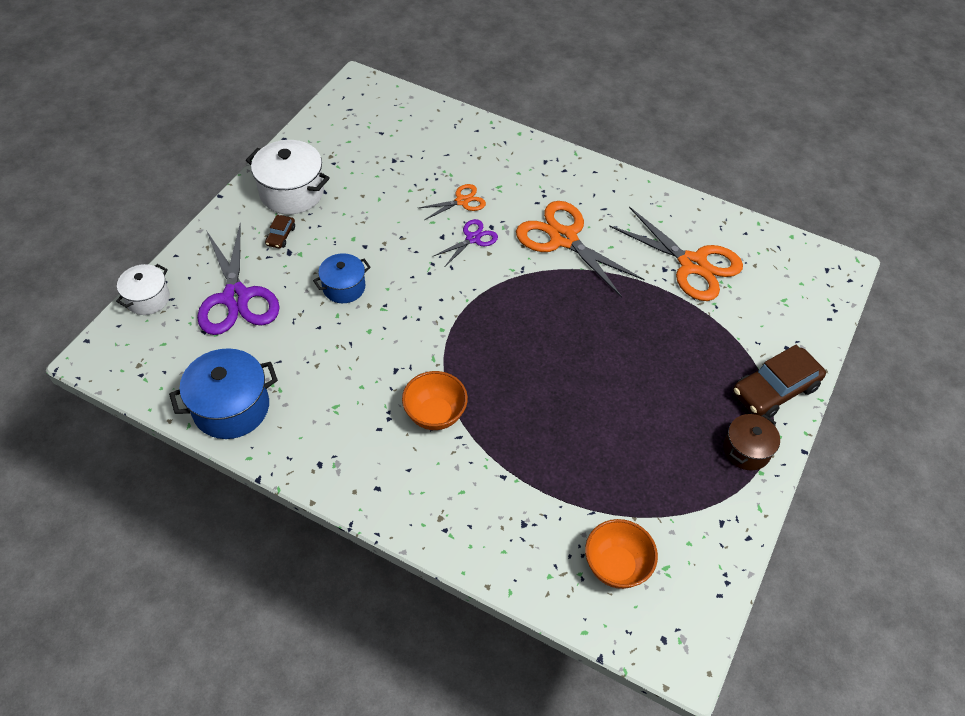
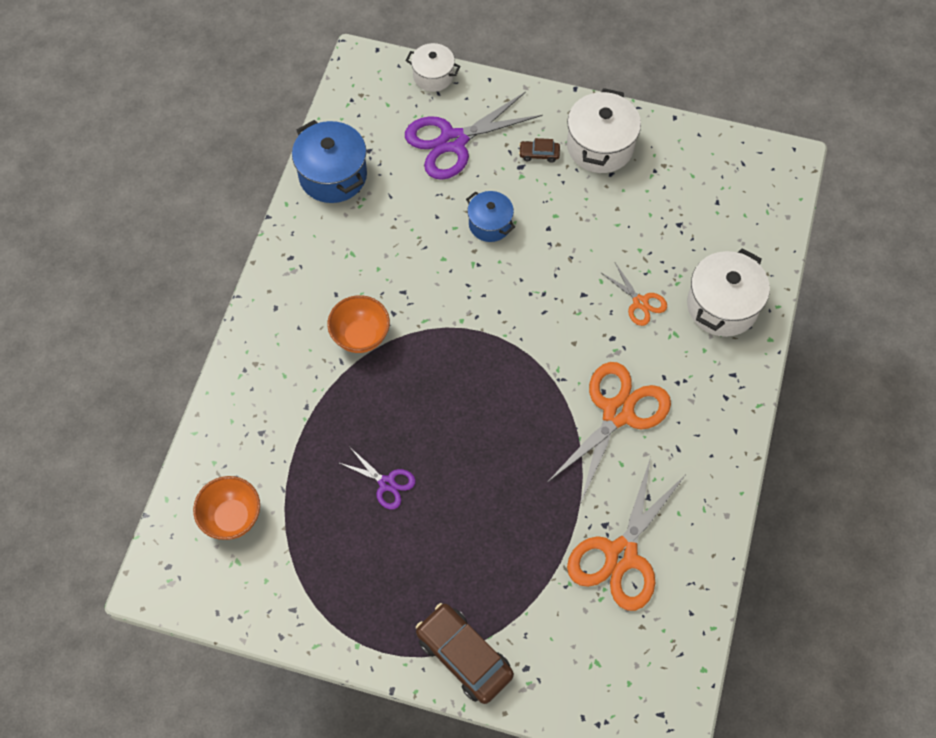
camera: 80 degrees right, 10 degrees up
(473, 238) = (589, 324): purple scissors -> purple scissors (387, 483)
(481, 153) = (722, 306): none -> white pot
(746, 450) = (380, 629): brown pot -> none

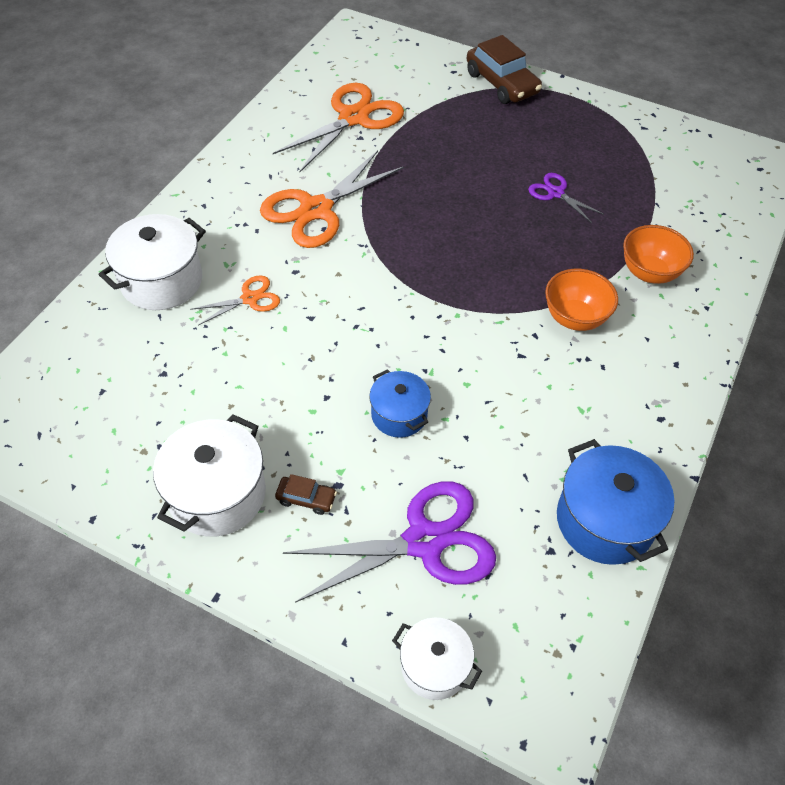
camera: 170 degrees left, 10 degrees down
(232, 517) = (705, 191): orange bowl -> orange bowl (649, 273)
(640, 302) = (250, 299): orange scissors -> orange scissors turned 90 degrees clockwise

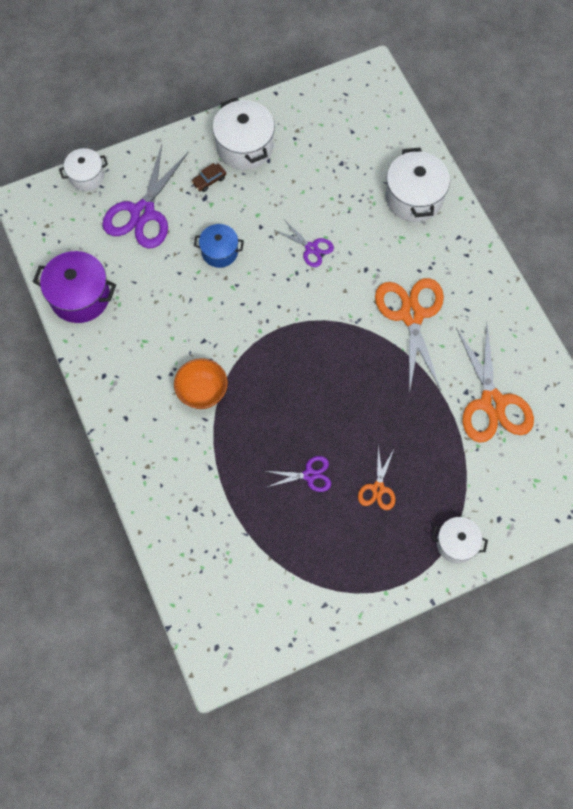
camera: 130 degrees right, 15 degrees up
(250, 299) = (362, 233): orange scissors -> orange scissors (378, 488)
(312, 331) = (311, 248): none -> purple scissors
(502, 83) = (456, 543): brown car -> white pot
(605, 520) = (80, 297): blue pot -> purple pot
(649, 273) = (196, 468): orange bowl -> none

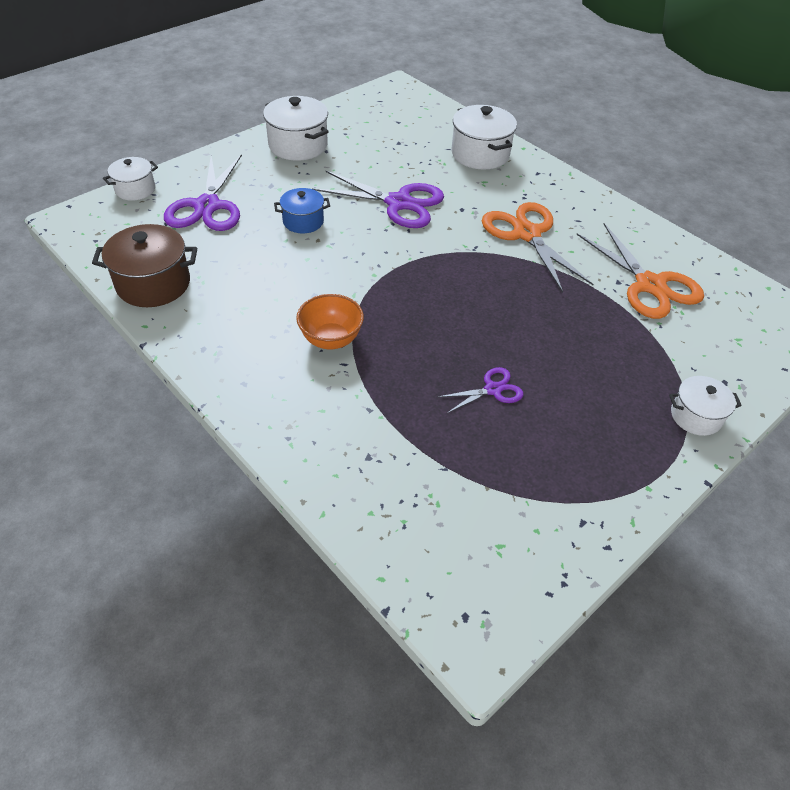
camera: 20 degrees left, 20 degrees down
(80, 297) = (153, 284): purple pot -> brown pot
(209, 180) = (271, 173): brown car -> none
(311, 248) = (399, 203): purple scissors -> purple scissors, size x1.96
(378, 488) = (577, 384): orange scissors -> none

